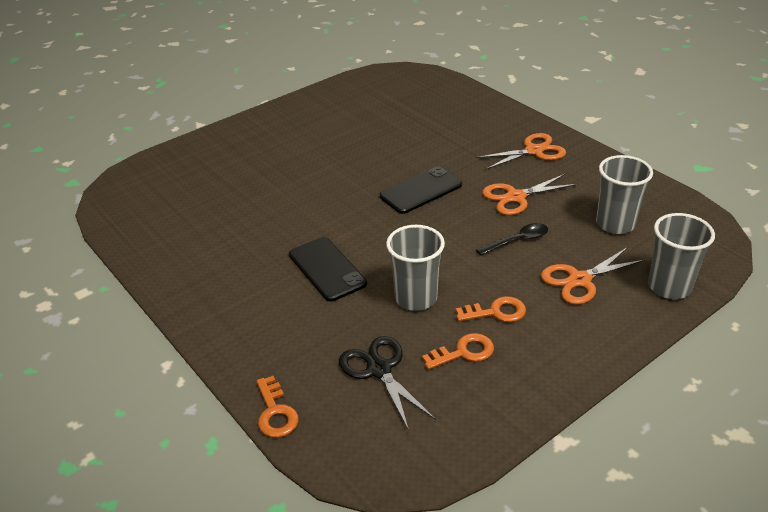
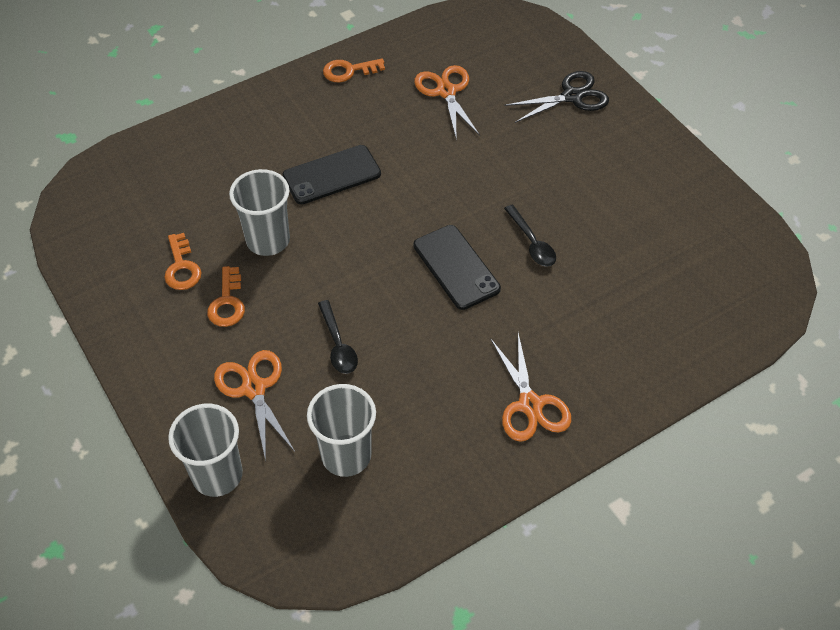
camera: 95 degrees right, 15 degrees up
(275, 412) = (159, 135): orange key -> orange key (349, 71)
(379, 369) = (182, 204): black scissors -> black scissors (572, 96)
(388, 159) = (532, 243): none -> black spoon
(515, 197) = (424, 360): orange scissors -> orange scissors (446, 91)

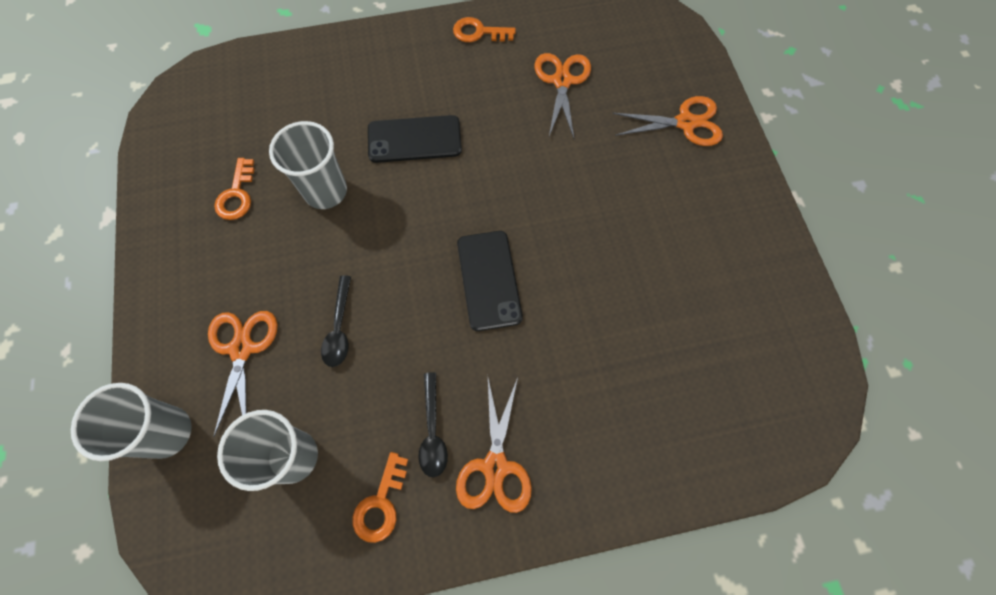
camera: 20 degrees right, 15 degrees up
(227, 302) = (260, 246): orange key -> orange key (380, 504)
(532, 243) = (575, 277): black spoon -> black spoon (433, 431)
(572, 96) = (686, 123): black scissors -> orange scissors

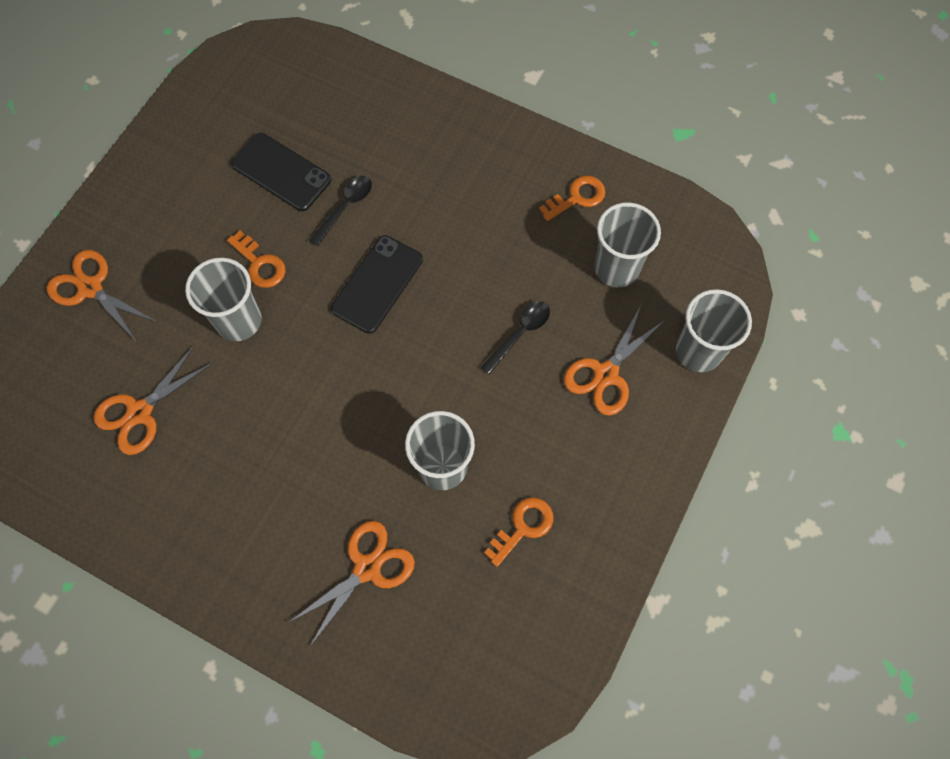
camera: 140 degrees left, 0 degrees up
(414, 139) = (323, 458): black phone -> black phone (281, 172)
(433, 431) = (508, 214): black spoon -> black spoon (345, 207)
(479, 32) = (153, 535): orange key -> orange key (260, 264)
(495, 467) = (485, 165): orange scissors -> orange scissors (367, 568)
(563, 177) = (239, 321): none -> grey cup

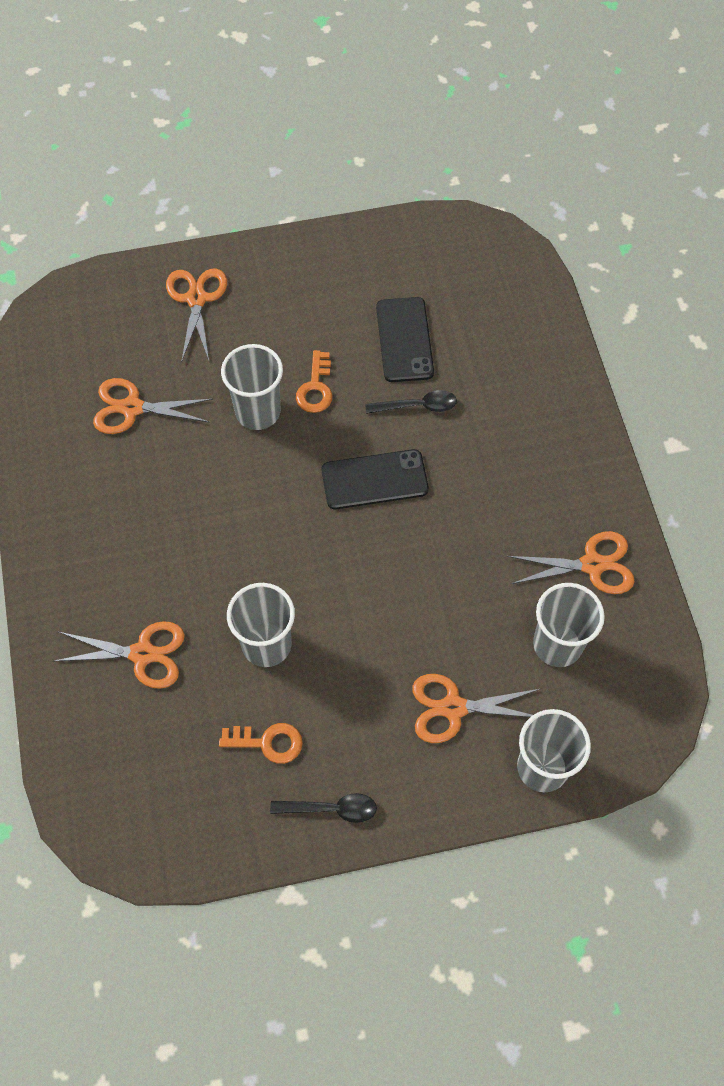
camera: 50 degrees right, 5 degrees down
(520, 333) = (428, 615): black spoon -> black spoon (331, 809)
(577, 197) = (593, 565): orange key -> orange scissors

